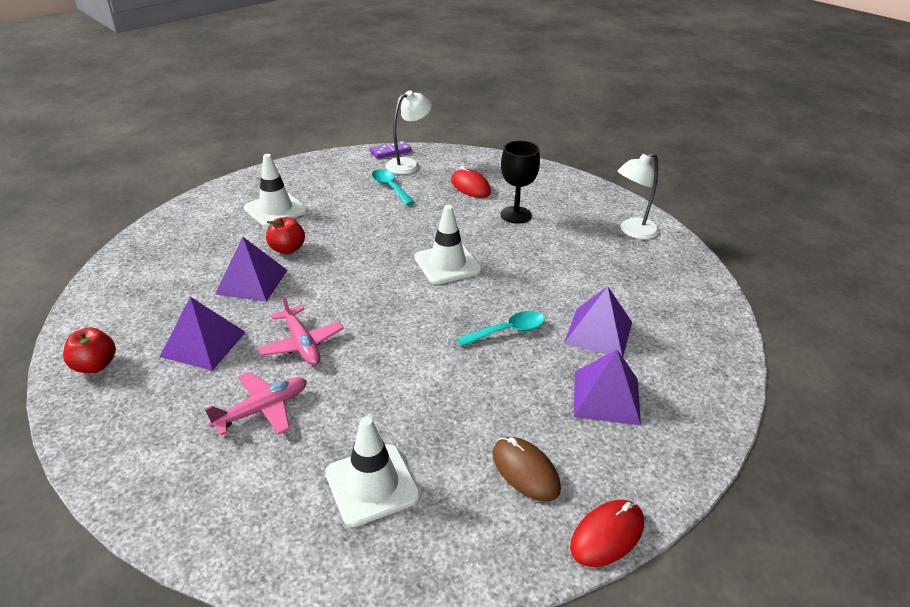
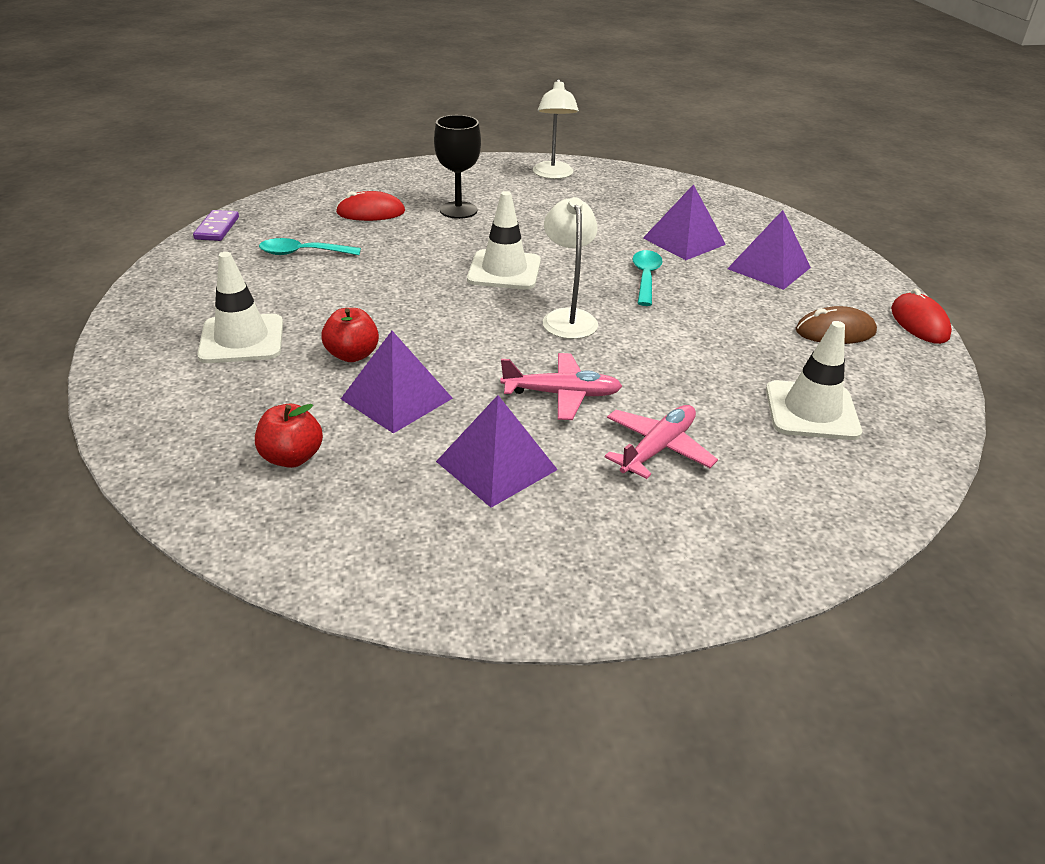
camera: 60 degrees left, 0 degrees up
(95, 365) = (459, 571): red apple -> red apple (292, 457)
(263, 409) = (658, 448): pink plane -> pink plane turned 45 degrees clockwise
(408, 164) = (266, 228): white lamp -> white lamp (567, 318)

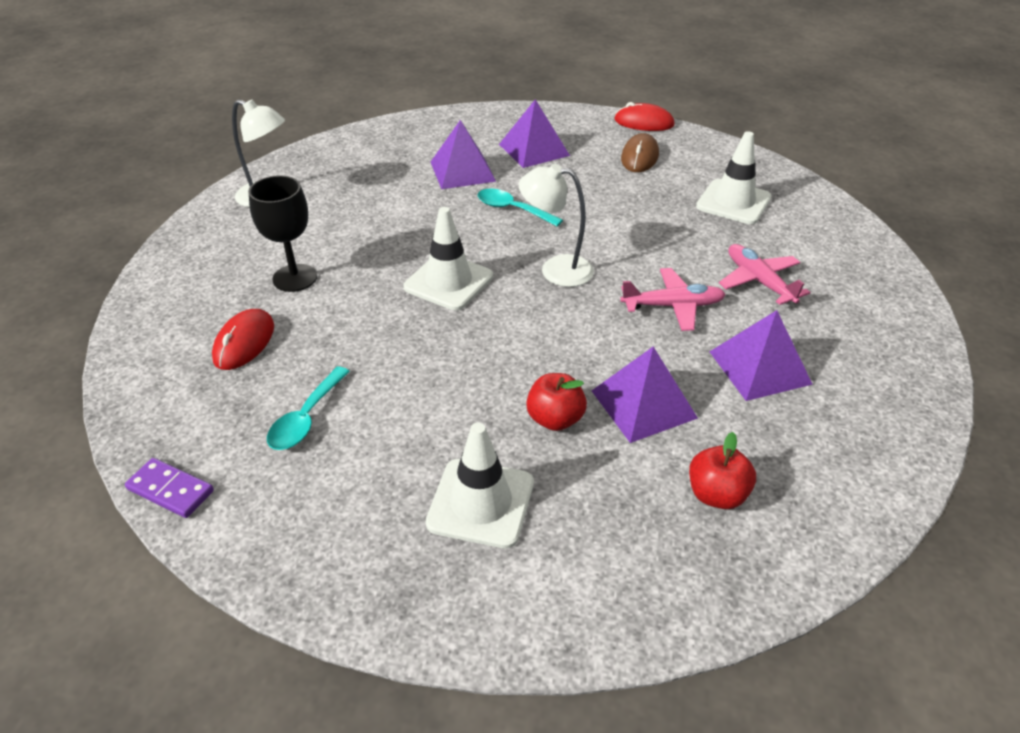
camera: 65 degrees left, 5 degrees up
(562, 394) = (673, 306): pink plane -> pink plane turned 60 degrees clockwise

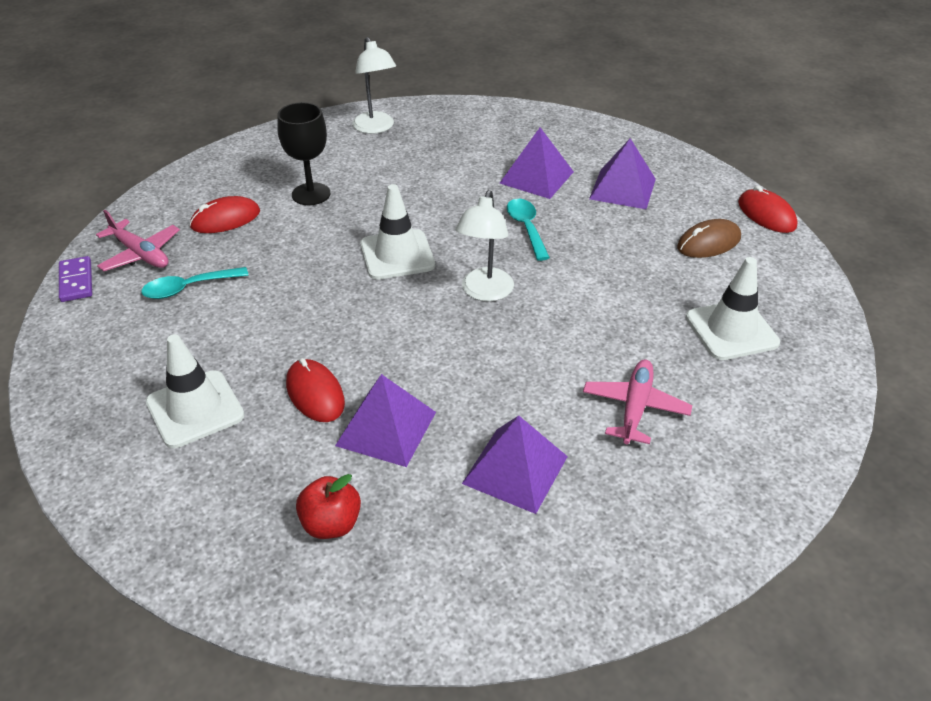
camera: 45 degrees right, 0 degrees up
(555, 419) = (315, 393): red apple -> red mouse
(556, 269) = (484, 292): white lamp -> white lamp turned 135 degrees counterclockwise
(673, 306) = (527, 377): pink plane -> pink plane (140, 254)

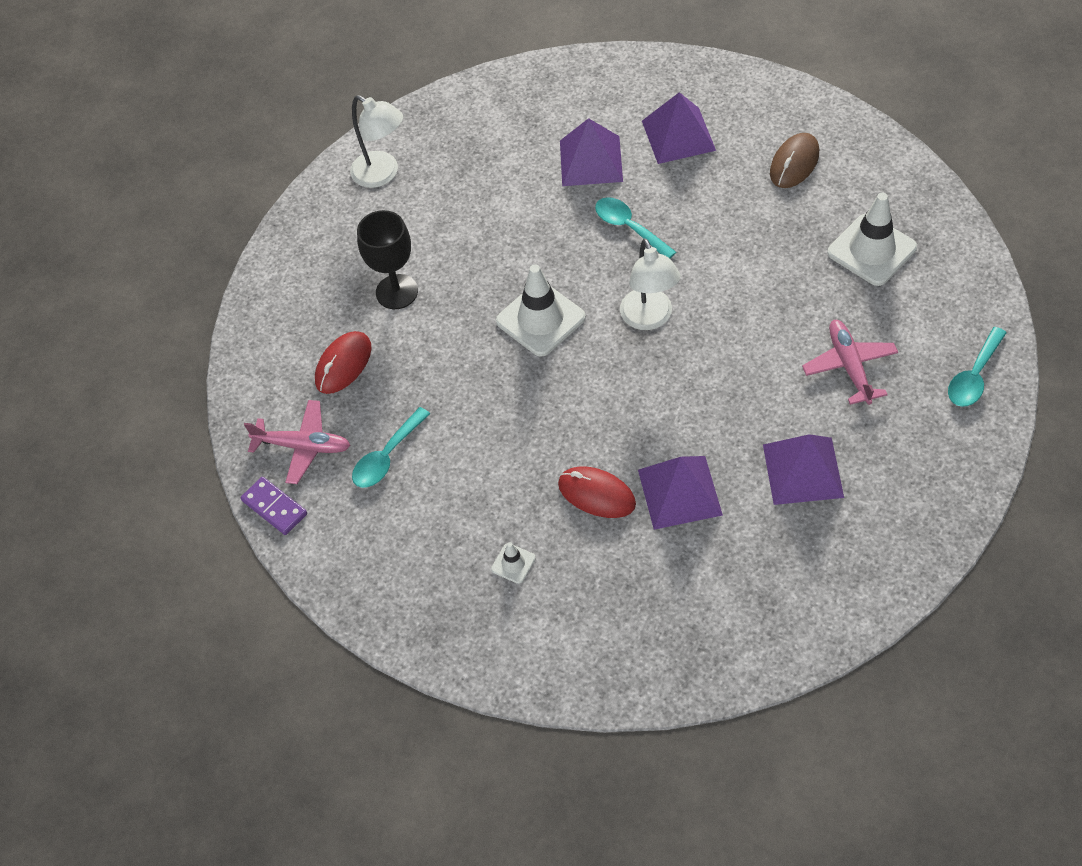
camera: 25 degrees left, 15 degrees up
(195, 409) = (513, 563): white traffic cone -> white traffic cone, size x0.47
(331, 524) = (708, 592): red apple -> none
(759, 476) = (974, 376): none -> turquoise spoon
(766, 214) = (821, 104): red mouse -> none

